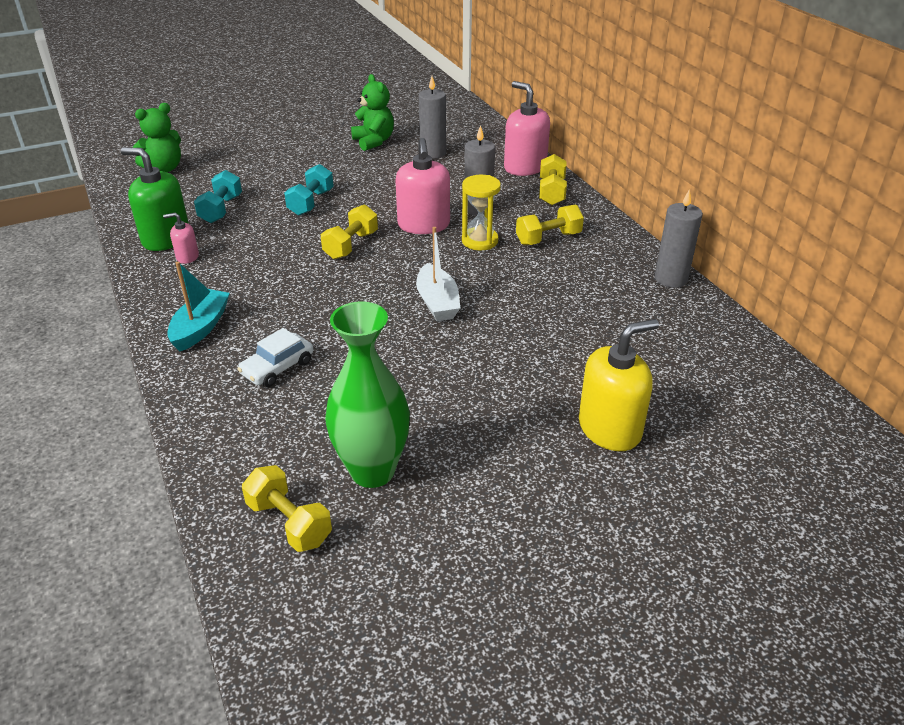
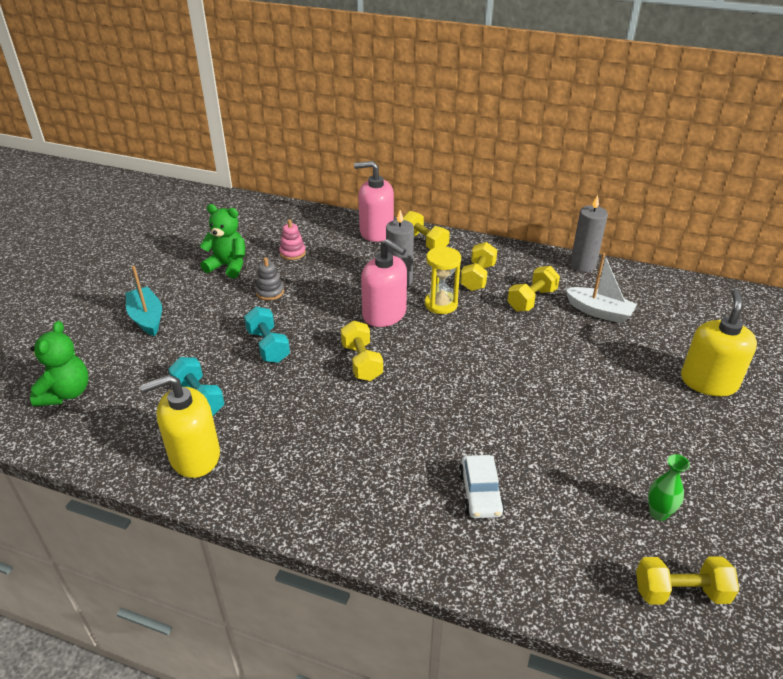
camera: 45 degrees left, 0 degrees up
(166, 238) = (194, 456): green soap dispenser -> yellow soap dispenser
(187, 257) = (245, 459): pink soap dispenser -> none
(200, 328) = (369, 508): turquoise boat -> turquoise boat (147, 318)
(371, 171) = (270, 292): none -> grey stacking toy
(372, 471) = (658, 513): green vase -> green vase, size x0.46
(433, 153) = (292, 253): grey candle -> pink stacking toy
(437, 302) = (492, 367): white boat -> white boat (599, 312)
(564, 278) = (531, 300): none -> yellow dumbbell

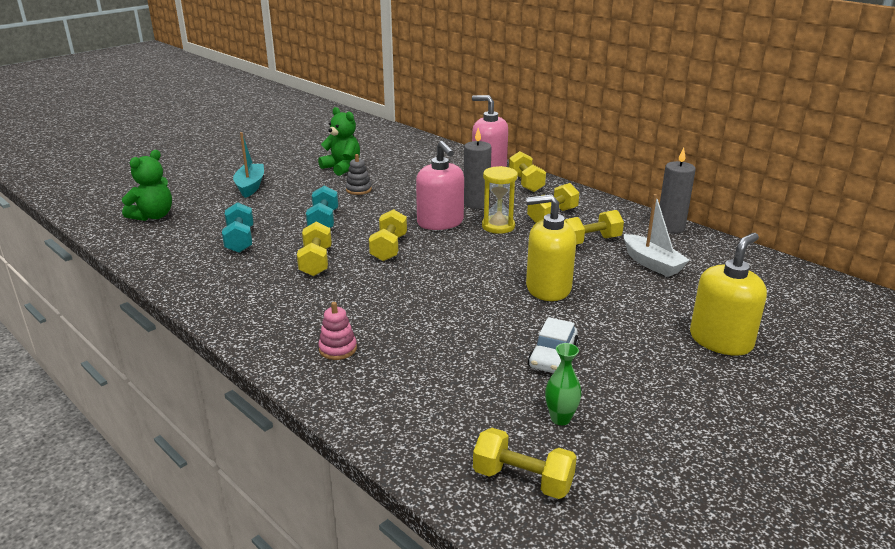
camera: 25 degrees right, 10 degrees down
(194, 456) = (203, 272): yellow soap dispenser -> yellow soap dispenser (548, 288)
(292, 253) = (402, 169): pink stacking toy -> pink stacking toy (338, 349)
(304, 403) = (316, 262): none -> yellow dumbbell
(480, 493) = (403, 356): white car -> white car (553, 357)

